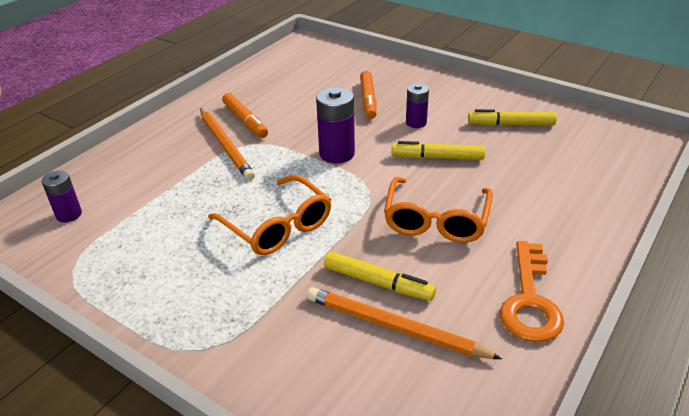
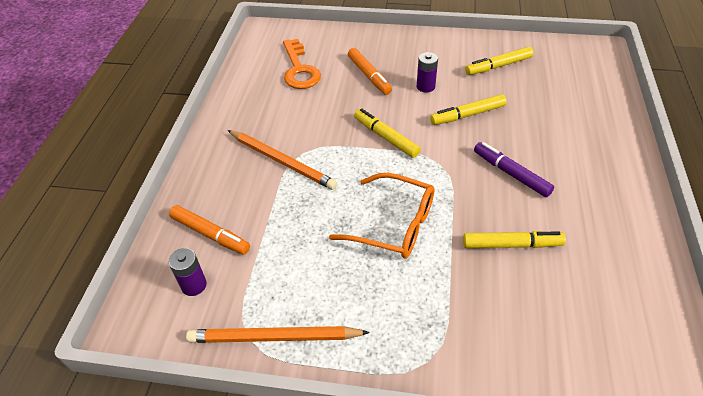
camera: 25 degrees left, 10 degrees up
(245, 121) = (278, 130): orange marker -> orange marker (210, 234)
(337, 153) = (385, 137): purple battery -> yellow marker
(394, 327) = (553, 278): orange pencil -> orange pencil (274, 338)
(436, 221) = (511, 174): orange glasses -> purple marker
(530, 301) = (624, 217): orange key -> orange key (299, 69)

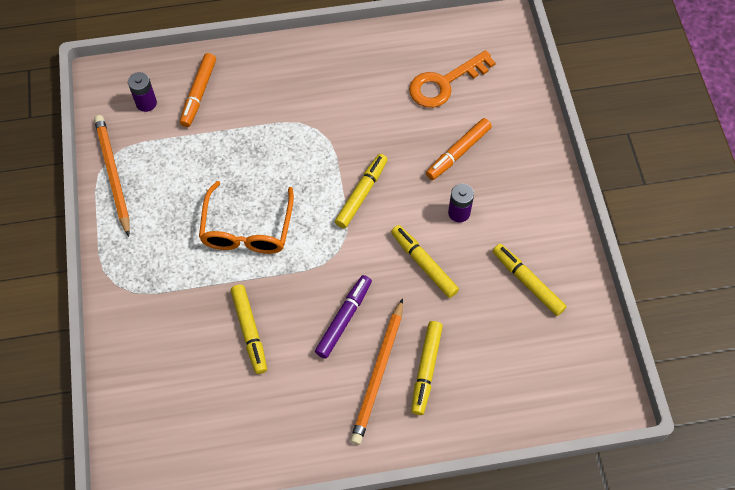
camera: 70 degrees right, 15 degrees up
(282, 161) = (300, 115): orange pencil -> orange pencil (378, 374)
(568, 133) = (426, 369): none -> yellow marker

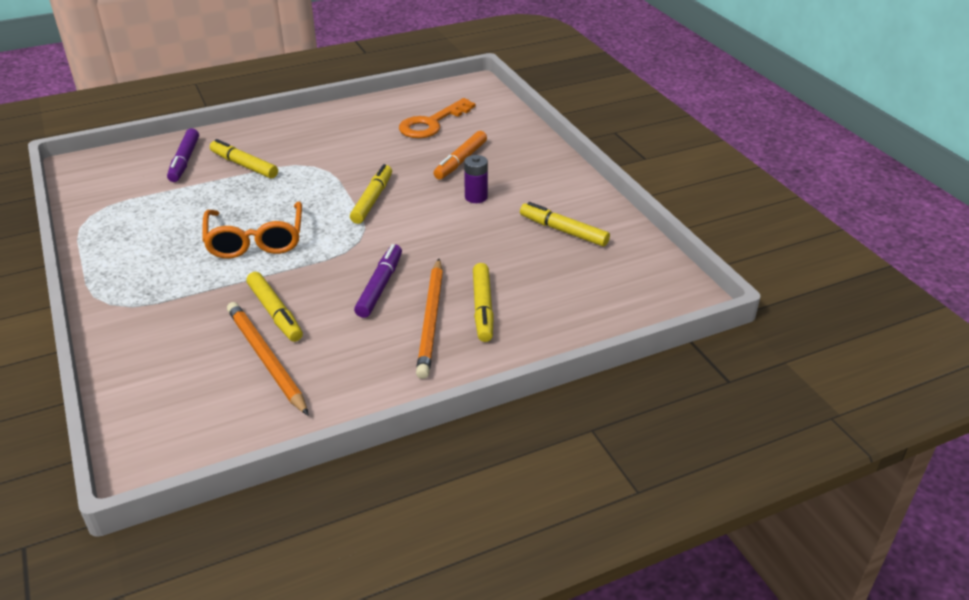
camera: 15 degrees left, 25 degrees down
(113, 174) = (97, 225): orange pencil -> orange pencil (266, 359)
(146, 103) = (128, 174): purple battery -> none
(199, 93) = (185, 161): orange marker -> purple marker
(423, 264) = (452, 235): yellow marker -> yellow marker (244, 165)

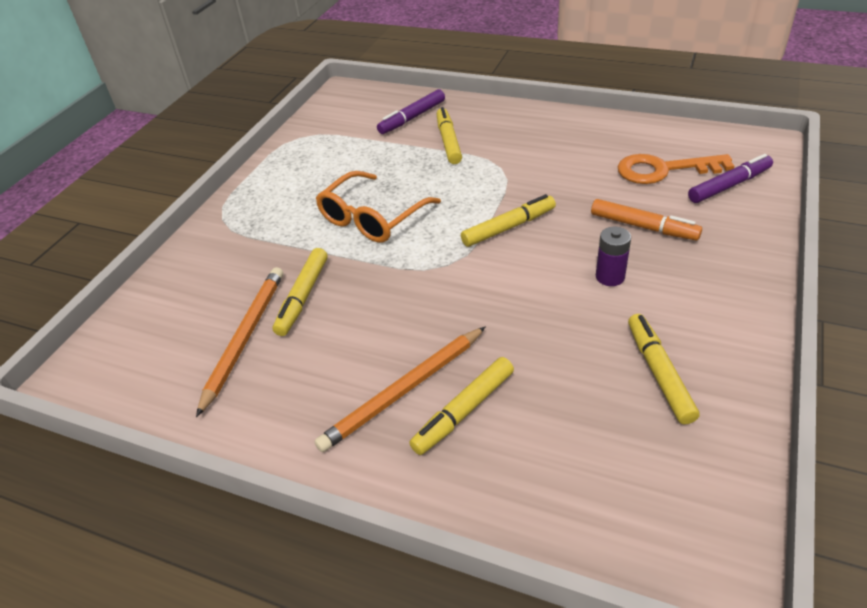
camera: 50 degrees right, 5 degrees up
(380, 286) = (406, 323): purple marker -> purple marker (729, 185)
(461, 161) = (643, 227): orange marker -> orange marker turned 135 degrees counterclockwise

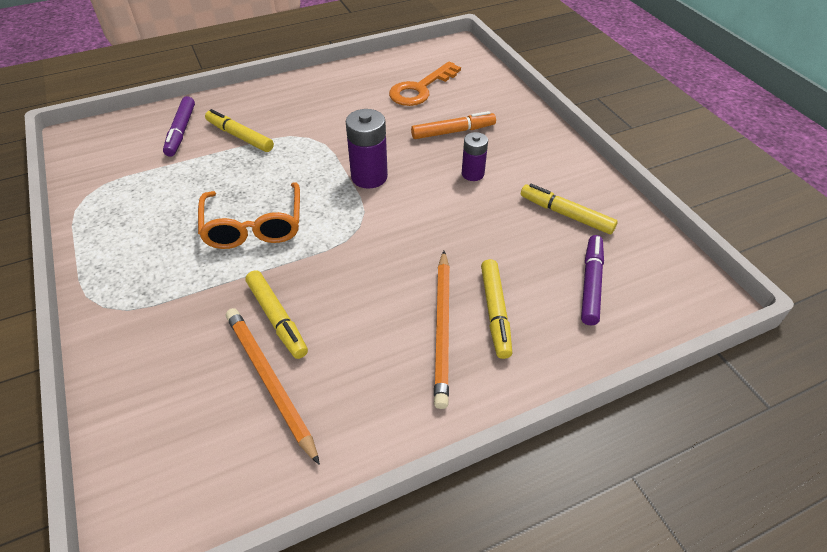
camera: 50 degrees left, 5 degrees up
(508, 227) = (369, 177): yellow marker -> purple battery
(729, 185) = (469, 81): purple marker -> purple marker (590, 284)

